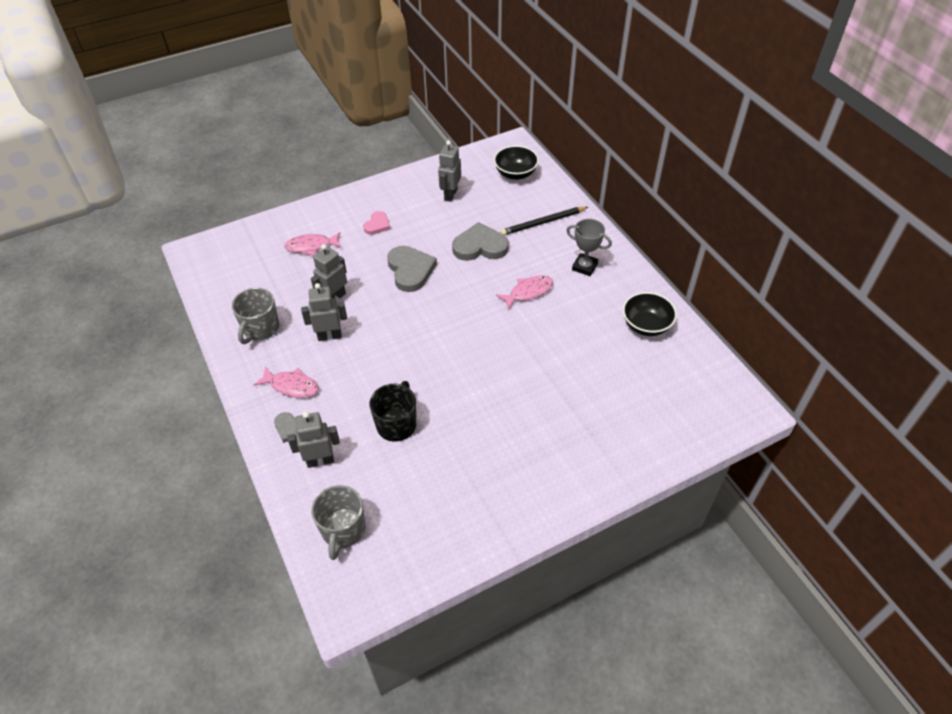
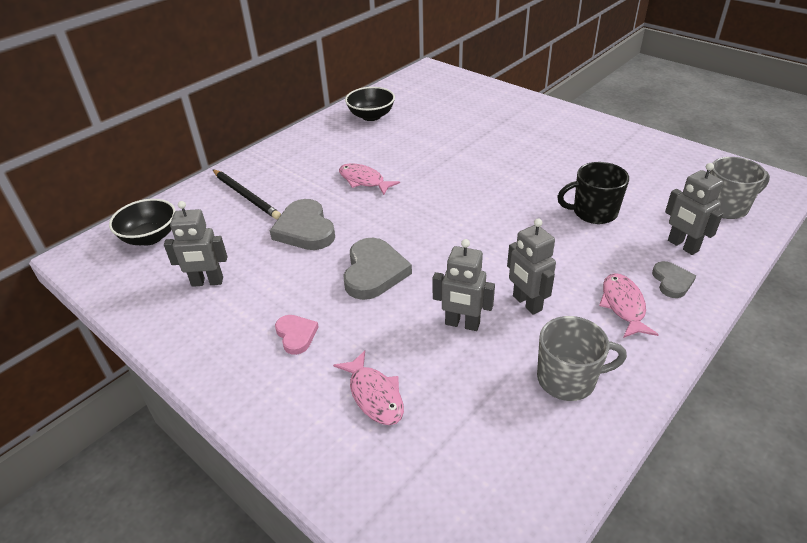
camera: 110 degrees left, 10 degrees down
(377, 225) = (296, 335): pink heart -> pink heart turned 60 degrees clockwise
(410, 270) = (374, 272): grey heart -> grey heart turned 135 degrees clockwise
(584, 267) = (309, 157): grey trophy -> none

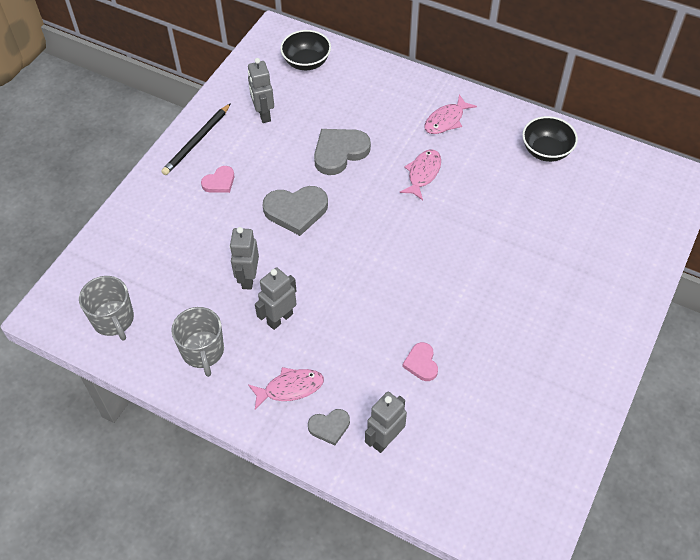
camera: 75 degrees right, 15 degrees up
(246, 195) = (376, 99): black pencil -> black pencil (197, 141)
(374, 395) = (172, 239): pink fish -> pink fish (446, 120)
(593, 212) = (421, 363): black mug -> pink heart
(726, 207) = (464, 486): grey mug -> grey mug (113, 320)

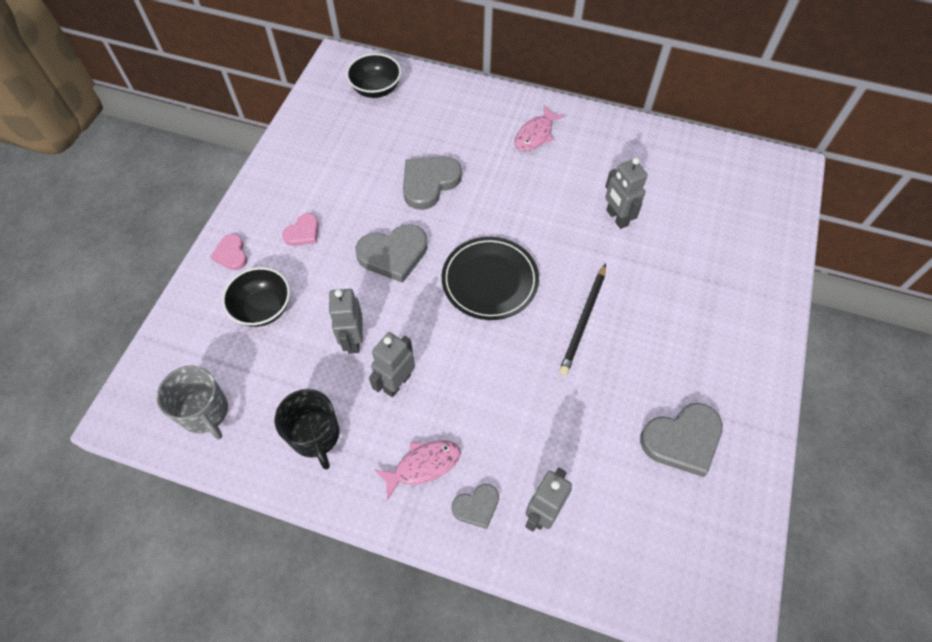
camera: 10 degrees left, 5 degrees up
(197, 141) = (271, 189): black pencil -> black pencil (583, 320)
(203, 351) = (315, 435): grey mug -> black mug
(263, 114) = (339, 151): grey robot -> grey robot (616, 218)
(378, 244) = (490, 280): none -> black plate
(421, 363) = (564, 413): pink heart -> pink heart (231, 254)
(423, 173) = (522, 195): pink fish -> none
(521, 400) = (682, 440): none -> grey heart
(546, 151) = (645, 155): black bowl -> black bowl (263, 308)

